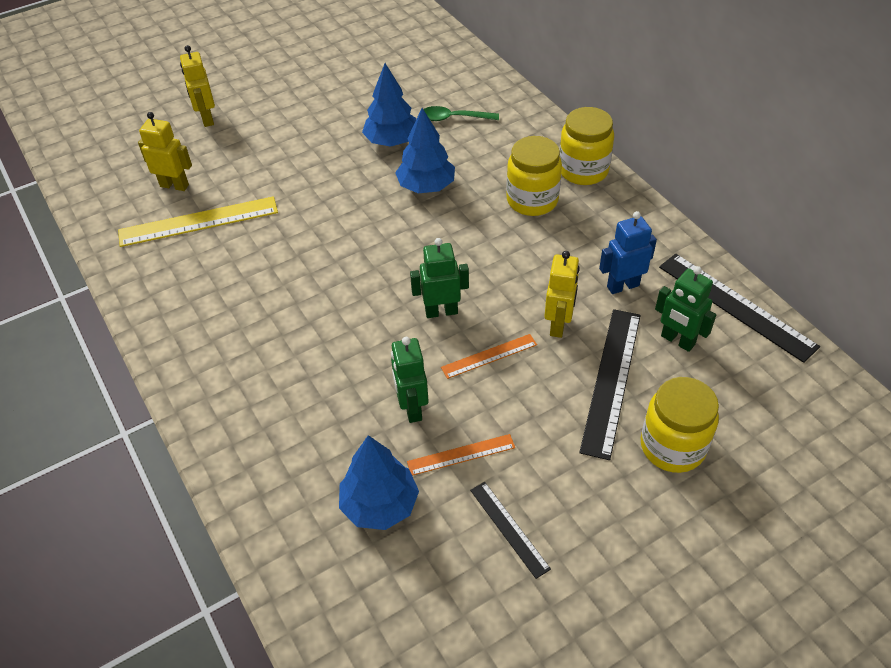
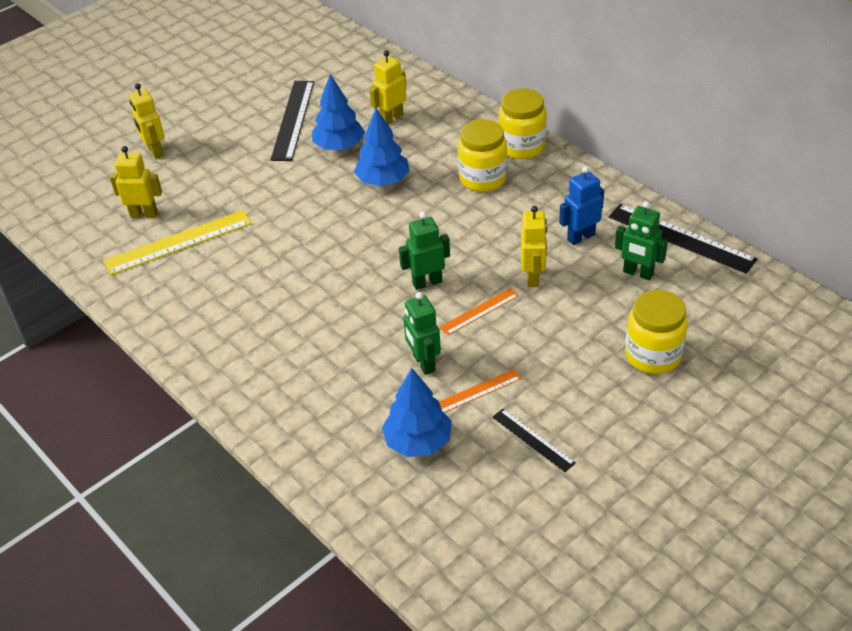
camera: 10 degrees left, 5 degrees down
(454, 118) = (391, 118): green spoon -> yellow robot
(611, 380) = (589, 313): black ruler -> black ruler (293, 120)

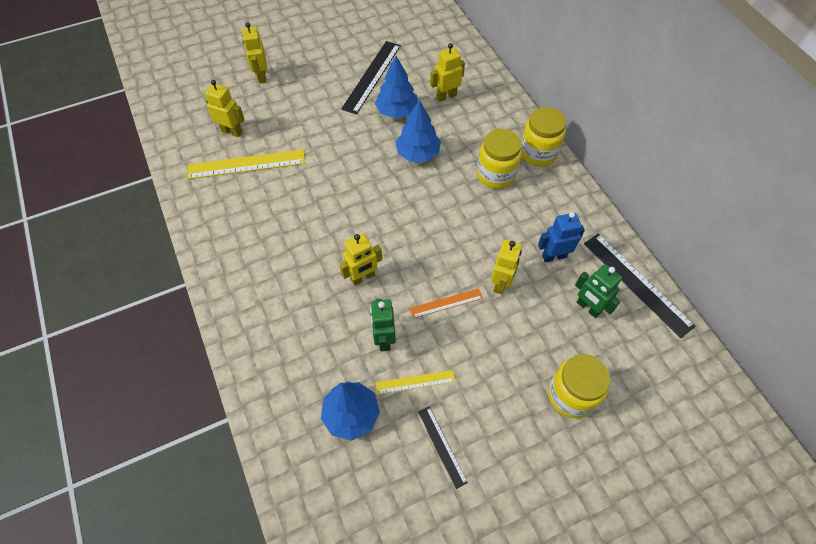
camera: 15 degrees right, 15 degrees up
(372, 313) = (362, 277): none -> yellow robot
(427, 282) = (415, 261): green robot -> none
(477, 392) = (415, 382): orange ruler -> yellow ruler

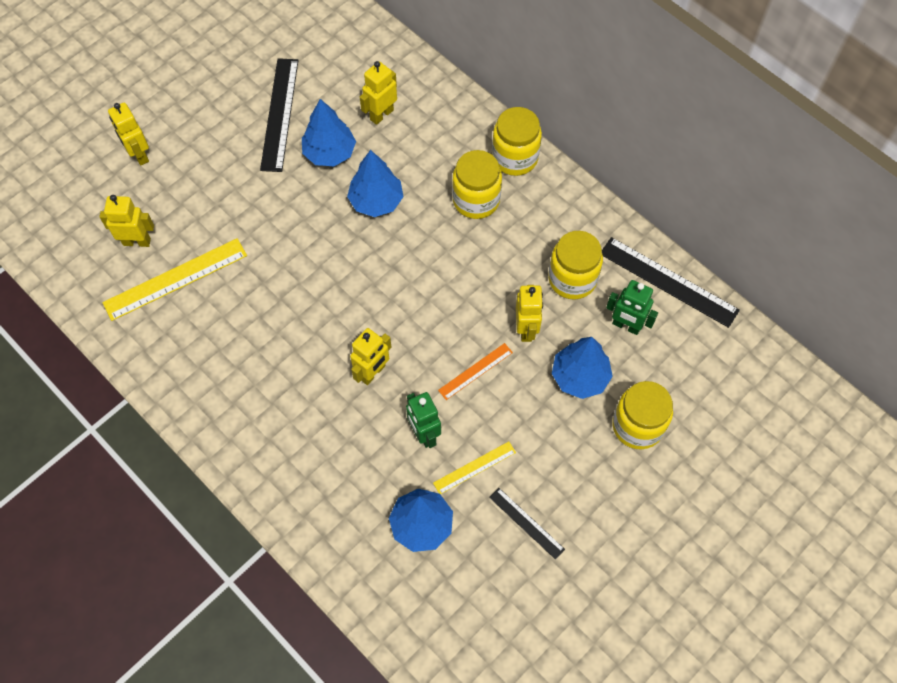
camera: 20 degrees left, 5 degrees up
(533, 336) = (580, 377): none -> blue tree
(554, 256) = (572, 279): blue robot -> yellow jar

